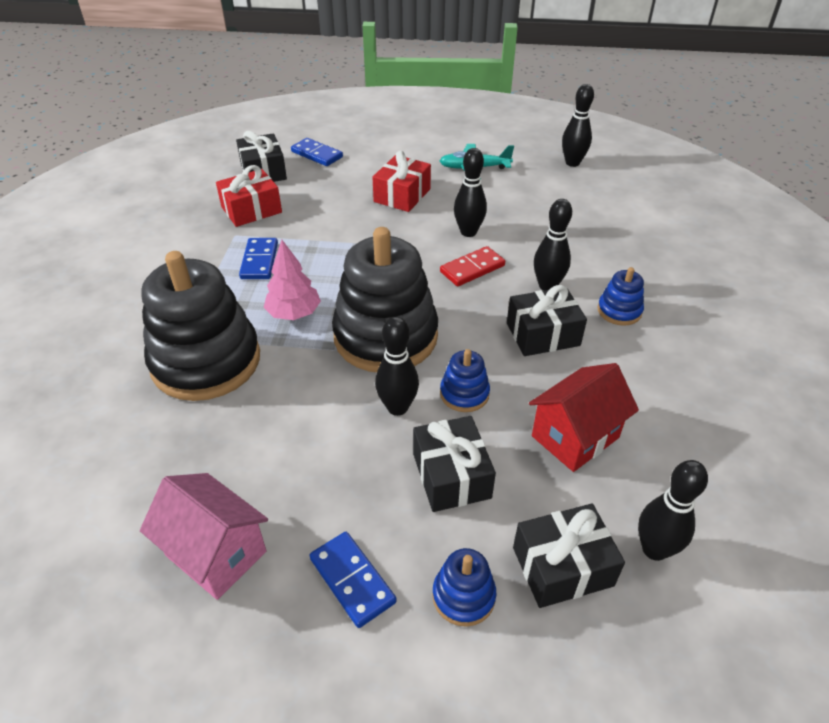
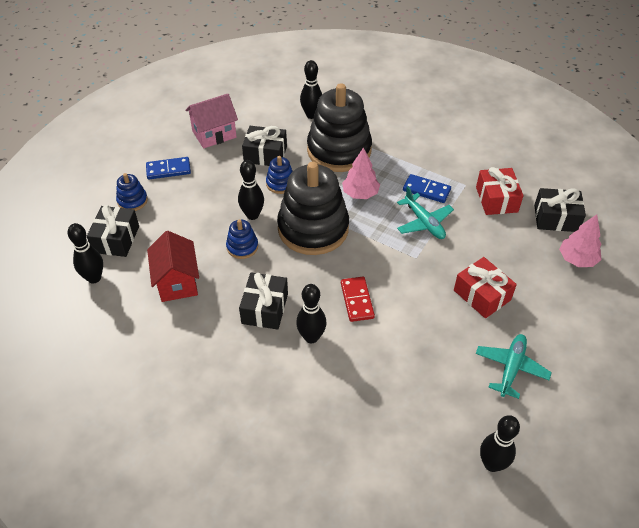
camera: 115 degrees right, 5 degrees up
(317, 154) = (577, 259): blue domino -> pink tree
(319, 250) = (424, 222): none -> turquoise plane
(451, 475) = (193, 220): black gift -> black gift (265, 154)
(468, 232) = (406, 318): black bowling pin -> black bowling pin (311, 115)
(619, 311) = (258, 367): blue stacking toy -> blue stacking toy (280, 183)

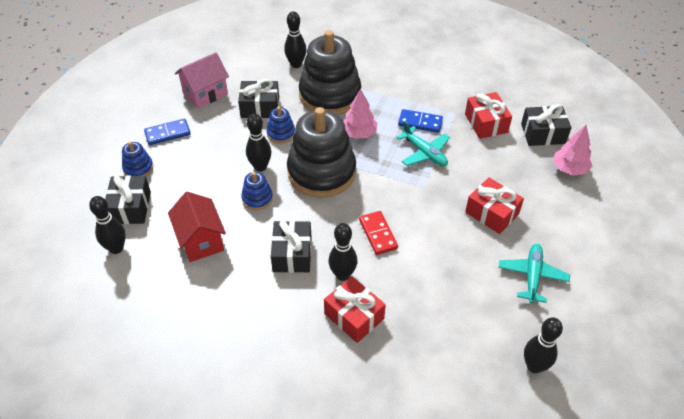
camera: 10 degrees left, 0 degrees up
(313, 381) = (354, 316): none -> red gift

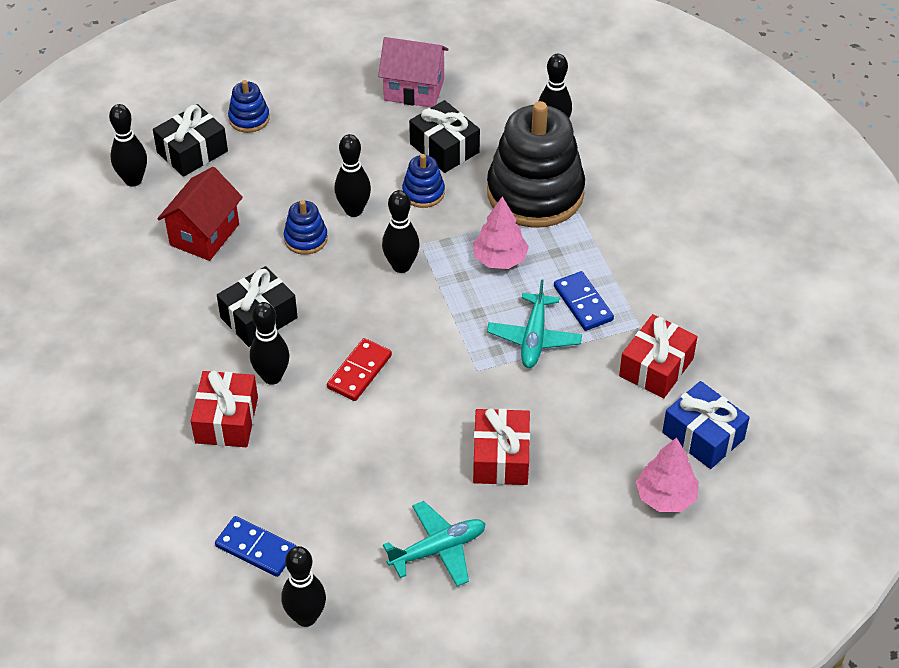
camera: 50 degrees right, 0 degrees up
(167, 133) = (321, 104): blue domino -> blue domino (256, 548)
(321, 172) = (401, 266): black stacking toy -> black bowling pin
(543, 134) = (703, 436): black gift -> blue gift

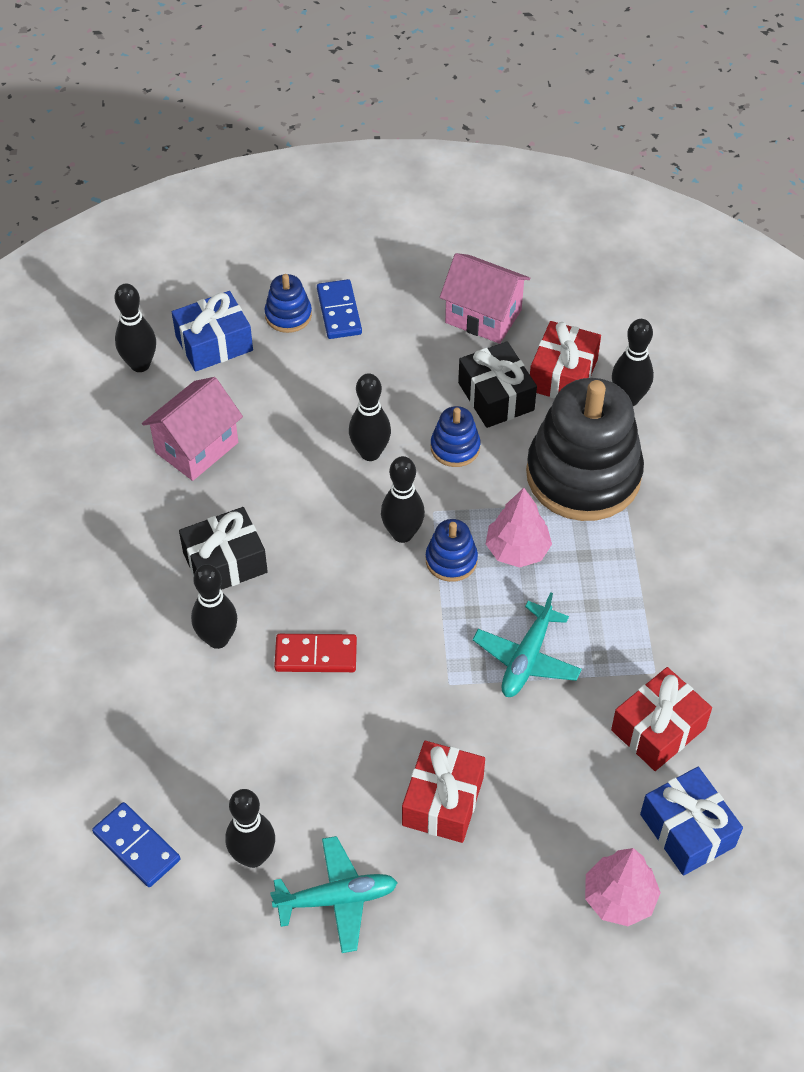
camera: 15 degrees right, 5 degrees up
(192, 152) = (214, 343): black gift -> blue gift
(204, 235) = (197, 447): red house -> pink house
(226, 420) = (152, 680): red gift -> red gift (563, 375)
(306, 239) = (306, 477): blue stacking toy -> blue stacking toy (451, 560)
(306, 617) = (165, 945): black bowling pin -> black bowling pin (253, 856)
(359, 372) = (316, 655): red domino -> red domino turned 45 degrees clockwise
(583, 303) = (596, 627): blue domino -> blue domino (339, 312)

